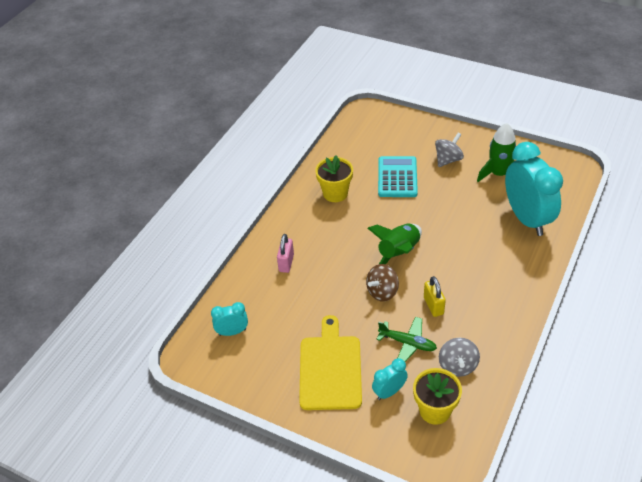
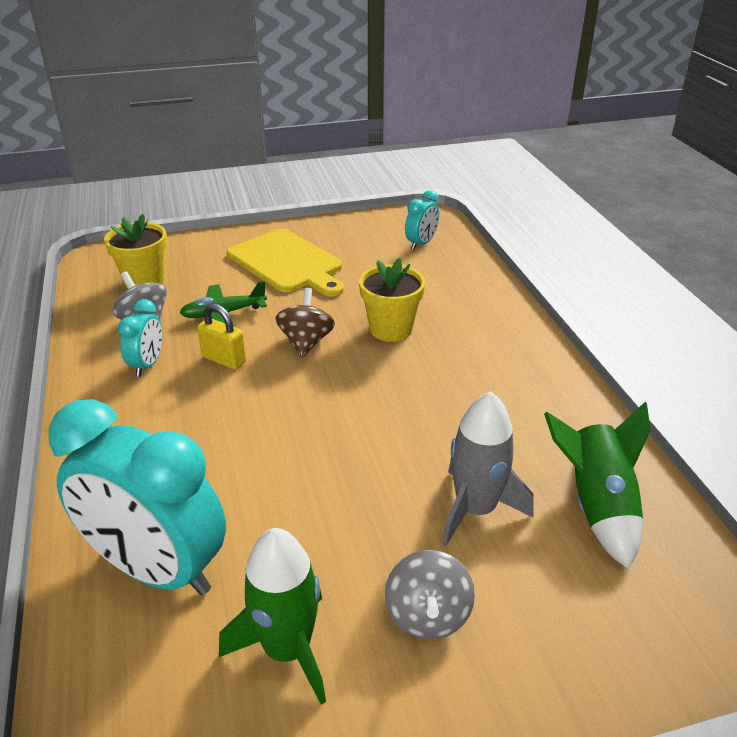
camera: 135 degrees right, 10 degrees down
(286, 263) = (460, 313): pink padlock -> none
(335, 193) = (530, 422): yellow flower pot -> yellow flower pot (391, 329)
(389, 392) = (207, 273): turquoise clock -> turquoise clock (147, 365)
(397, 177) = (476, 509): turquoise calculator -> grey rocket
(398, 253) = (333, 393): green rocket -> green rocket (597, 506)

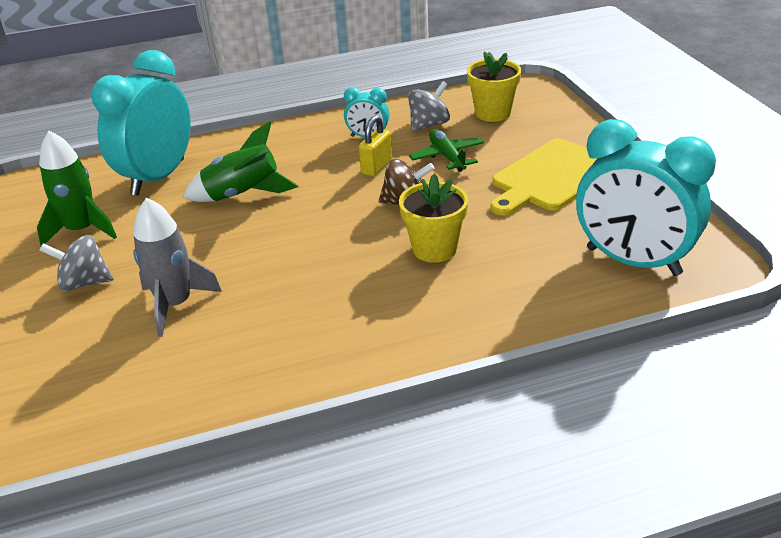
camera: 90 degrees right, 0 degrees up
(421, 244) = (633, 261): turquoise clock -> turquoise clock, size x2.17
(597, 506) = (161, 376): green rocket -> green rocket (242, 195)

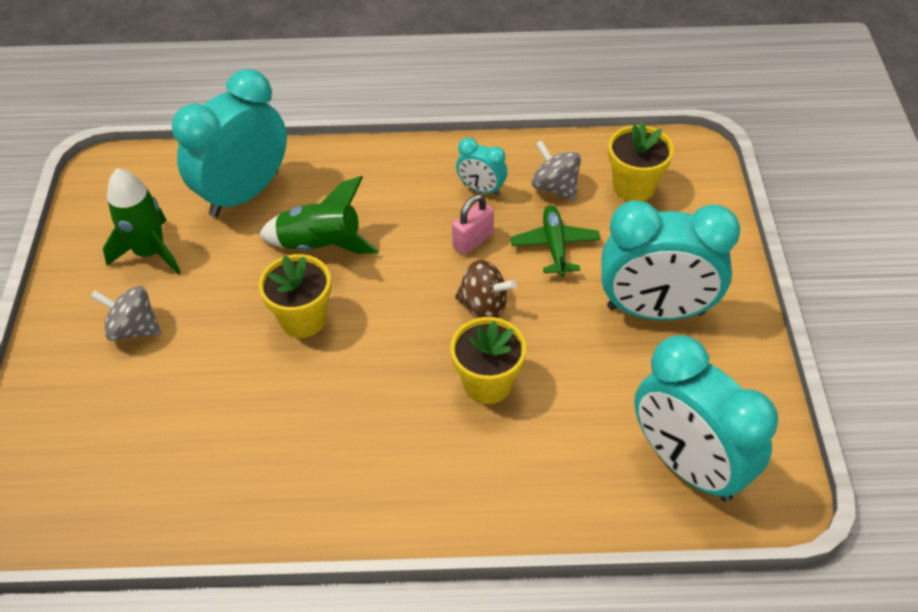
camera: 15 degrees right, 15 degrees up
(175, 305) = (209, 385): grey rocket -> none
(247, 243) = (303, 319): none -> yellow flower pot
(376, 167) = (473, 241): yellow padlock -> pink padlock
(429, 125) = (555, 187): grey spinning top -> grey spinning top turned 105 degrees counterclockwise
(551, 177) = (655, 310): yellow cutting board -> turquoise clock

